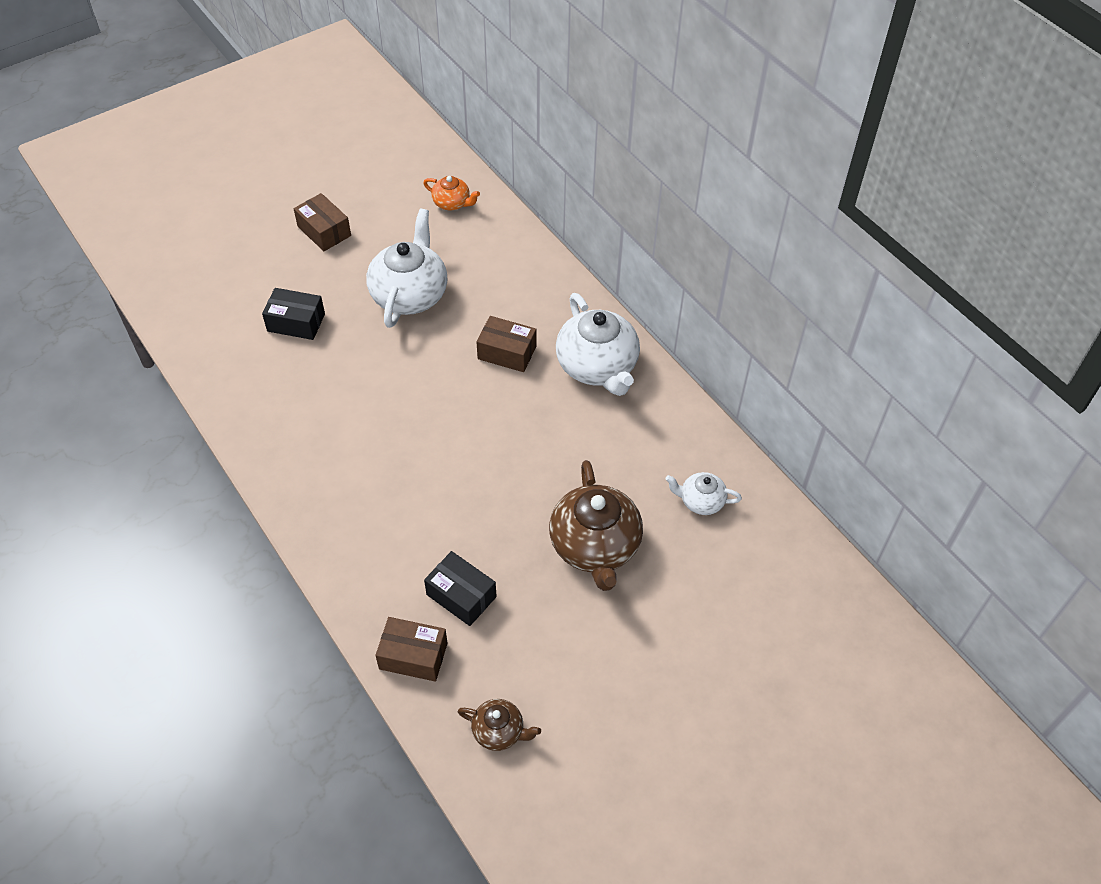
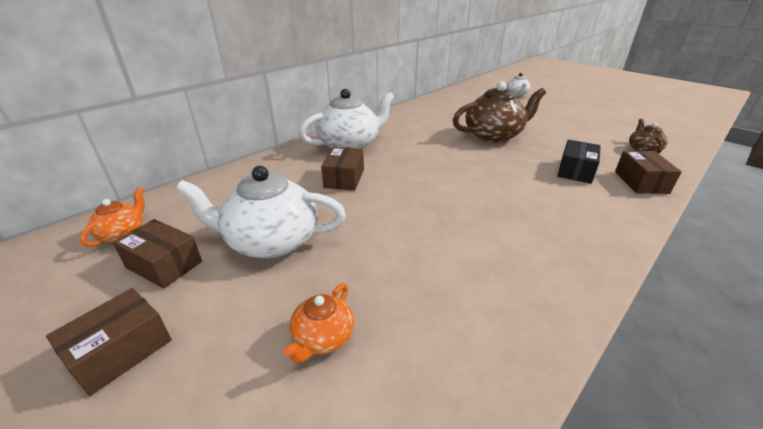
camera: 100 degrees left, 20 degrees down
(296, 322) = (323, 338): black box -> orange teapot
(401, 234) = (164, 264): none -> brown box
(701, 501) = (440, 114): white teapot -> white teapot (516, 94)

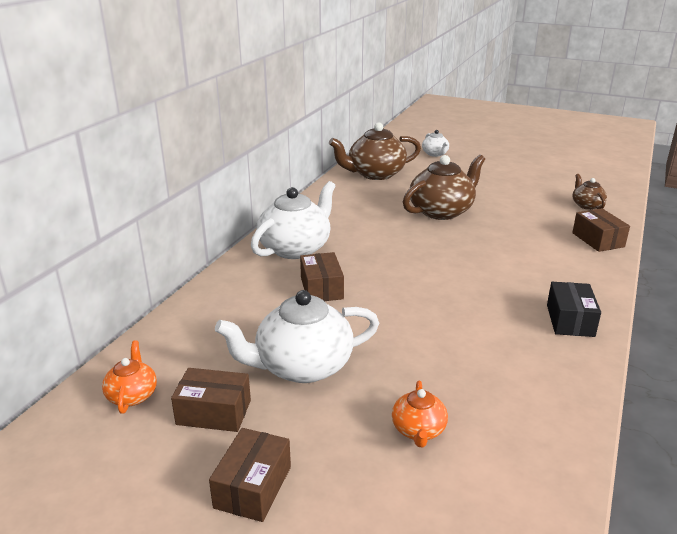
camera: 20 degrees left, 5 degrees down
(456, 102) = (375, 174): none -> brown teapot
(575, 171) = (538, 238): black box -> black box (570, 320)

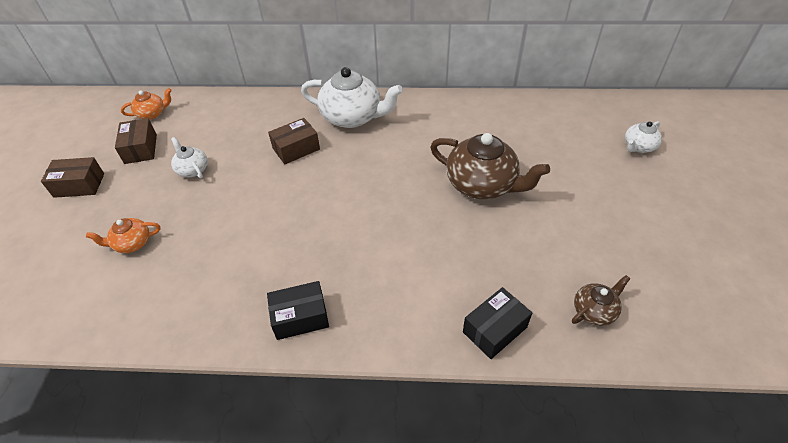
camera: 70 degrees right, 20 degrees up
(302, 366) = (192, 169): white teapot -> white teapot, size x0.51
(375, 174) = (539, 118): brown teapot -> none
(598, 240) = (494, 329): brown box -> black box

